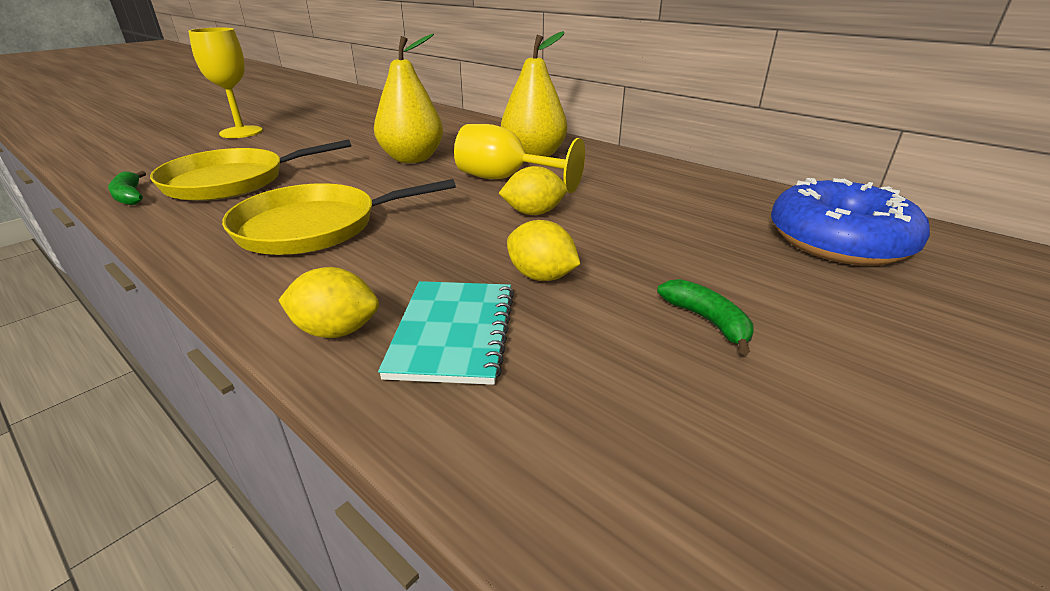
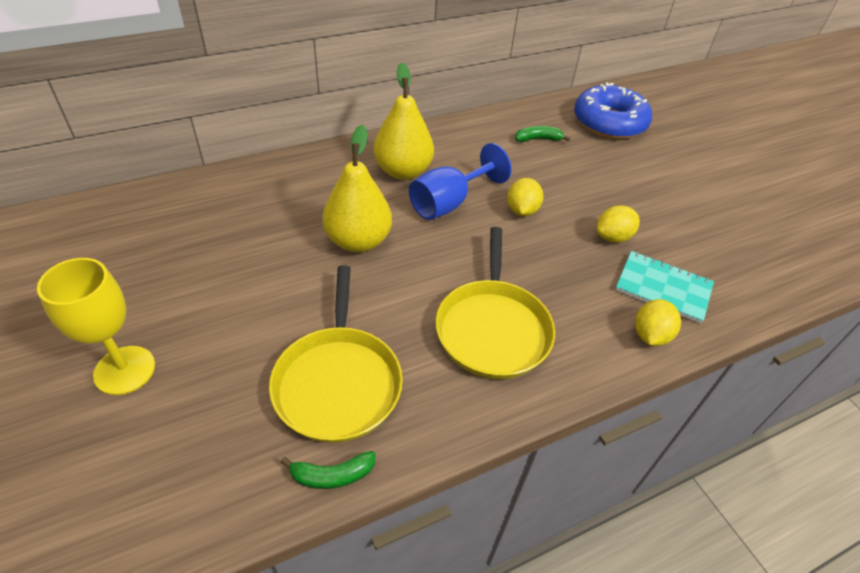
camera: 70 degrees left, 15 degrees up
(505, 179) = (449, 203): yellow goblet -> blue goblet
(707, 321) = (672, 200): green banana -> green banana (538, 139)

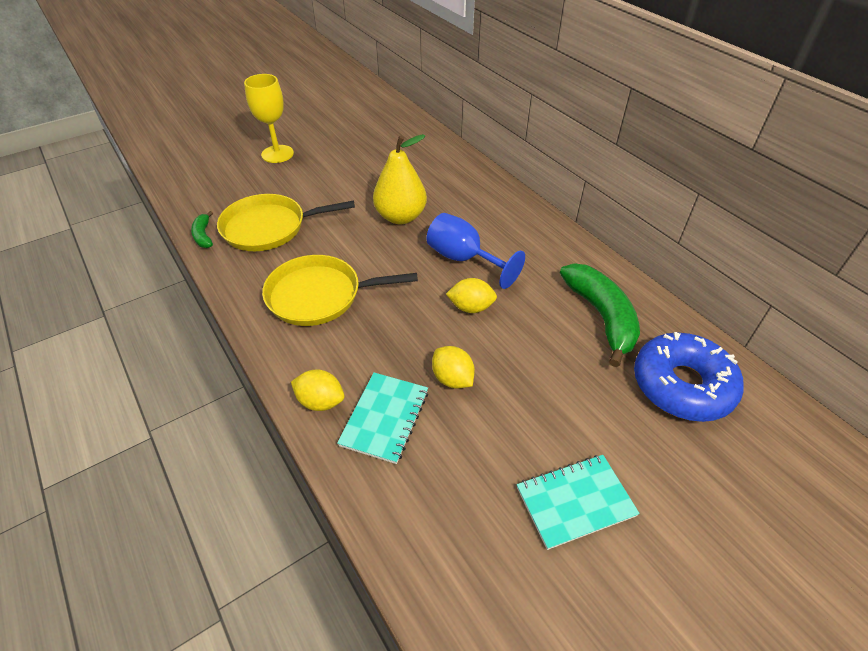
camera: 85 degrees right, 0 degrees up
(403, 171) = (497, 228): yellow pear -> none
(538, 139) = (601, 316): green banana -> green banana, size x2.08
(719, 195) = (575, 502): none -> turquoise notebook

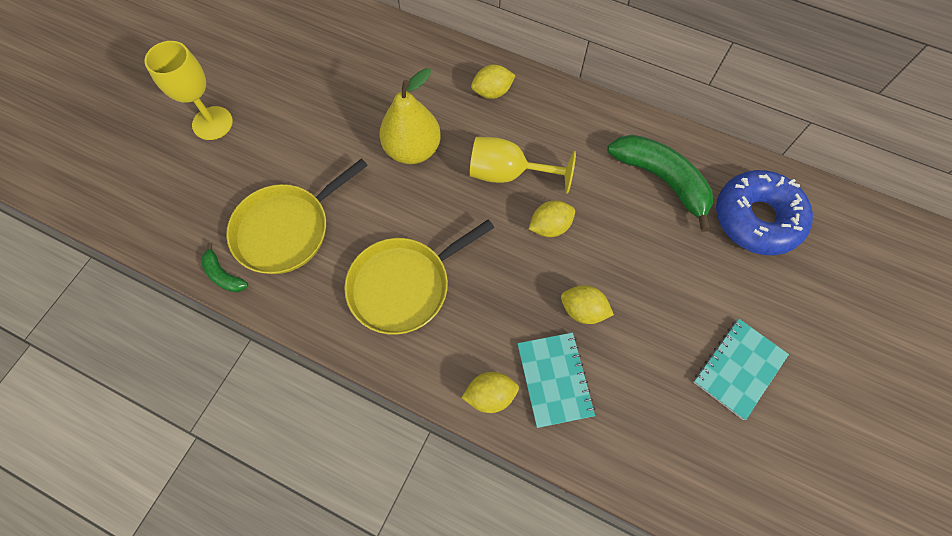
camera: 30 degrees left, 20 degrees up
(464, 259) = (508, 174): blue goblet -> yellow goblet
(493, 205) = (492, 92): none -> yellow lemon

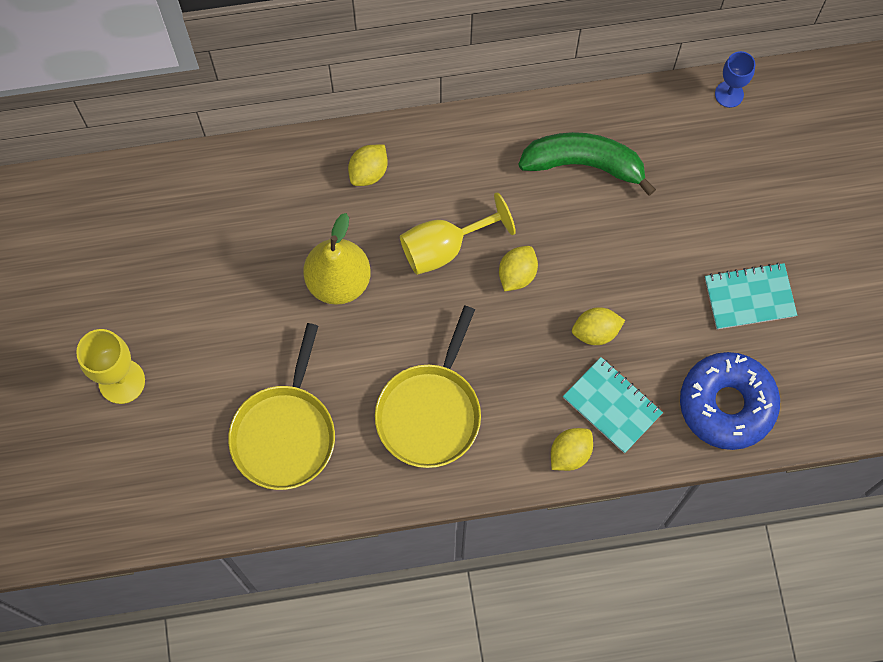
camera: 35 degrees left, 5 degrees up
(223, 275) = (263, 511): green banana -> none
(739, 369) = (749, 297): turquoise notebook -> turquoise notebook turned 75 degrees clockwise
(756, 218) = (687, 149): blue donut -> blue donut (727, 404)
(820, 198) = (729, 94): none -> blue goblet

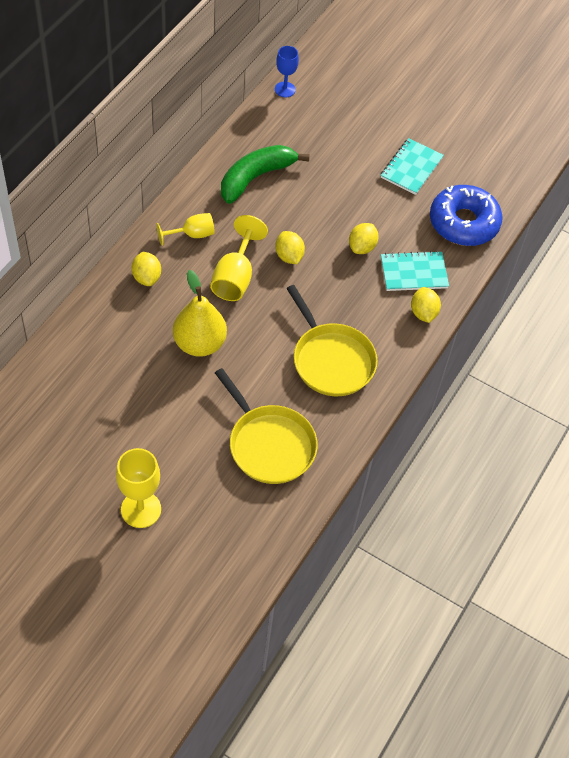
camera: 55 degrees left, 15 degrees down
(457, 167) = (192, 235): none -> yellow goblet

